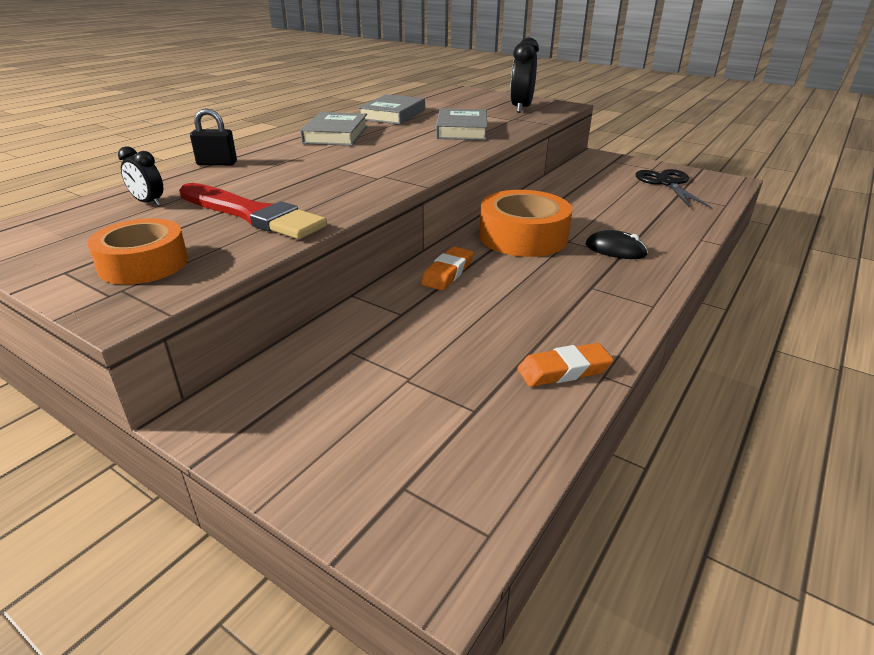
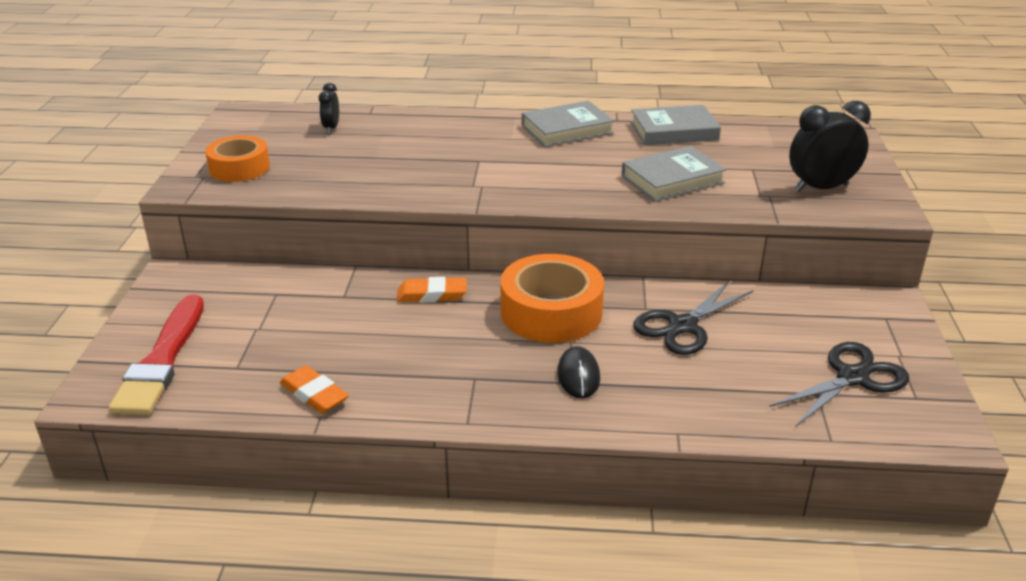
camera: 60 degrees right, 0 degrees up
(217, 164) = (431, 116): black padlock -> none
(251, 214) = (344, 167): red brush -> red brush (162, 359)
(579, 205) = (682, 326): none -> black scissors

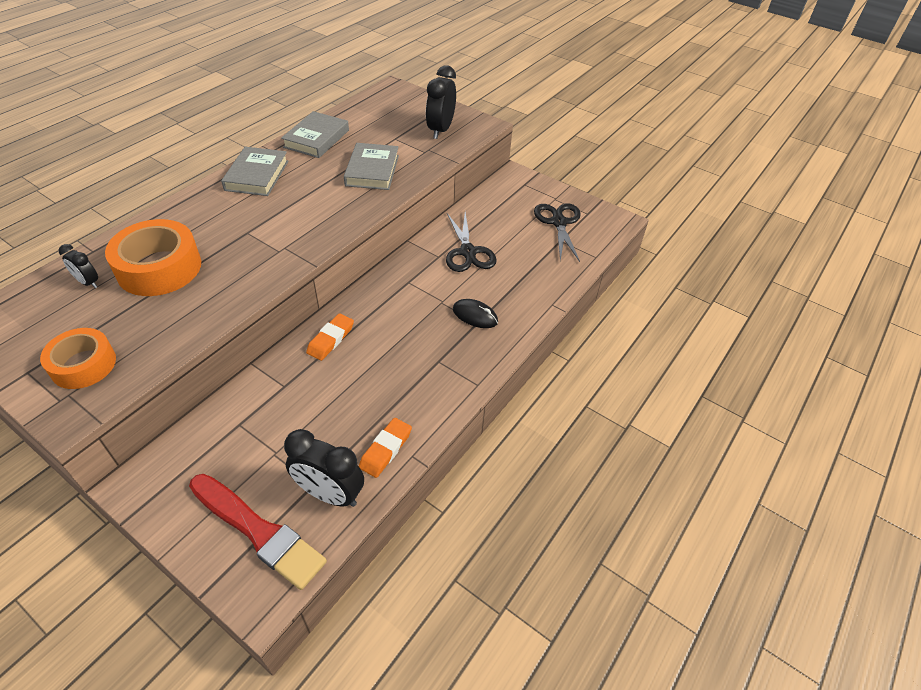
camera: 60 degrees left, 15 degrees up
(231, 382) = (330, 494): none -> black clock
(314, 394) = (386, 449): orange eraser -> orange eraser turned 45 degrees counterclockwise
(551, 312) = (405, 295): orange tape -> orange tape (159, 268)

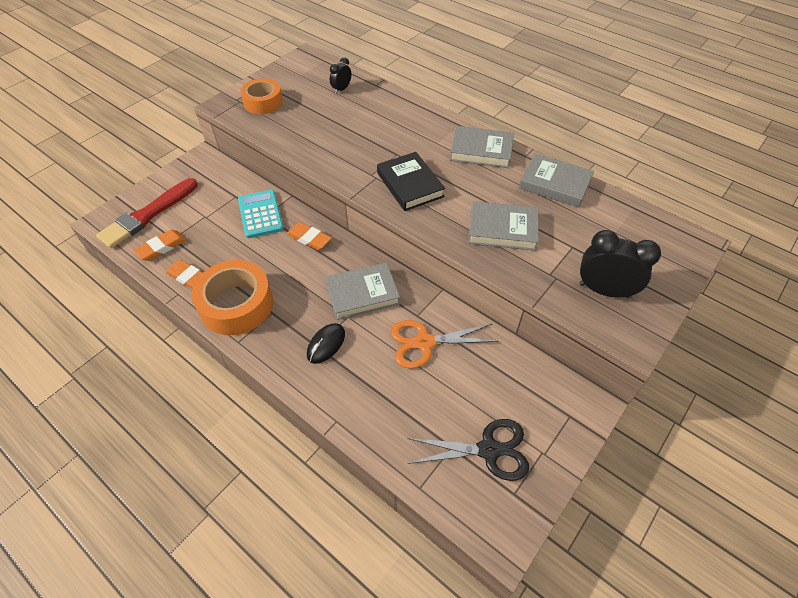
camera: 95 degrees right, 5 degrees up
(159, 268) = (354, 116): orange tape -> orange tape (236, 304)
(281, 391) = (260, 214): none -> turquoise calculator
(301, 223) = (410, 185): none -> black book
(330, 494) = (161, 247): black clock -> orange eraser
(413, 293) = (362, 294): none -> grey book
(468, 252) = (424, 343): black scissors -> orange scissors

